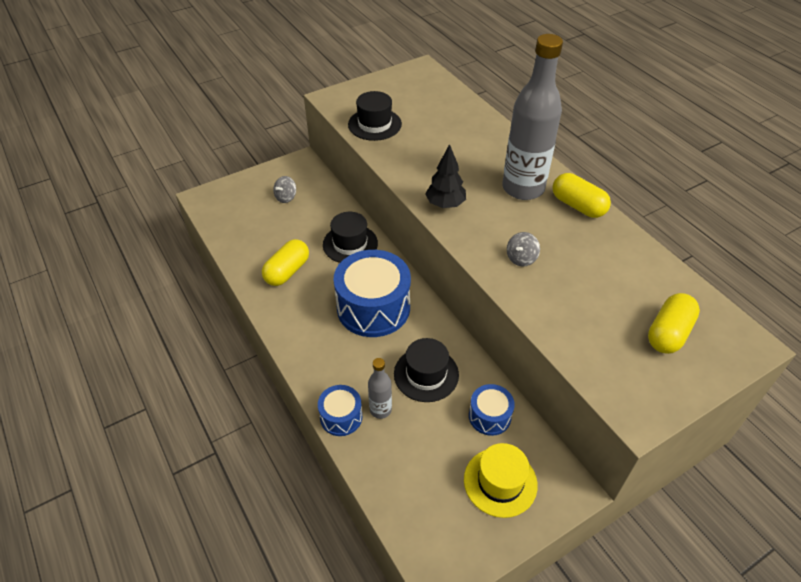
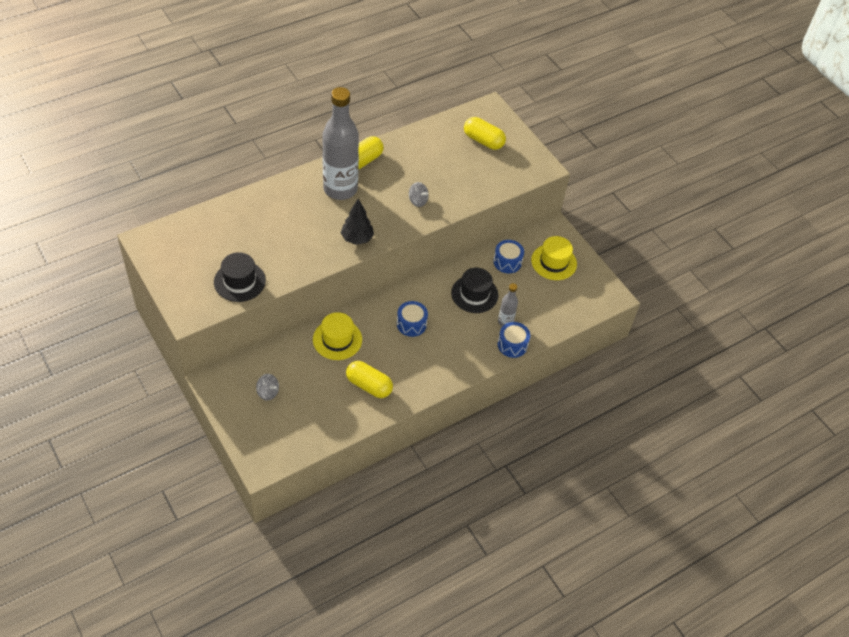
camera: 95 degrees left, 5 degrees up
(350, 244) = (337, 339): black hat -> yellow hat
(373, 307) = (411, 324): blue drum -> blue drum, size x0.51

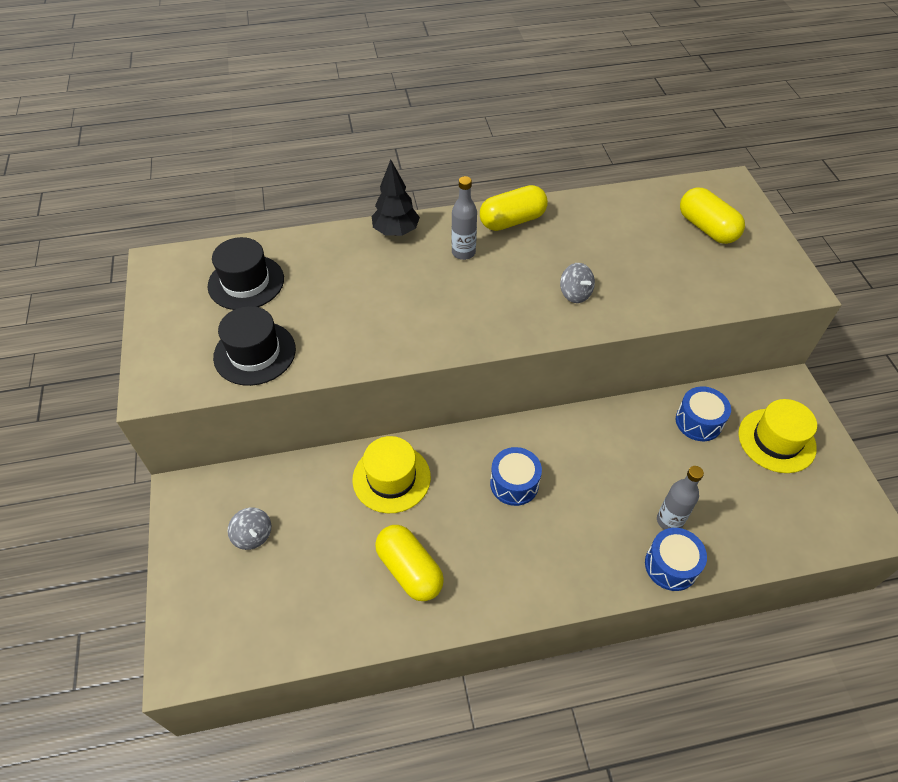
camera: 25 degrees right, 0 degrees up
(340, 189) = (463, 252): grey bottle -> grey bottle, size x0.46
(357, 238) = (459, 329): black tree -> black tree (396, 232)
(474, 294) = (630, 460): black hat -> black hat (246, 282)

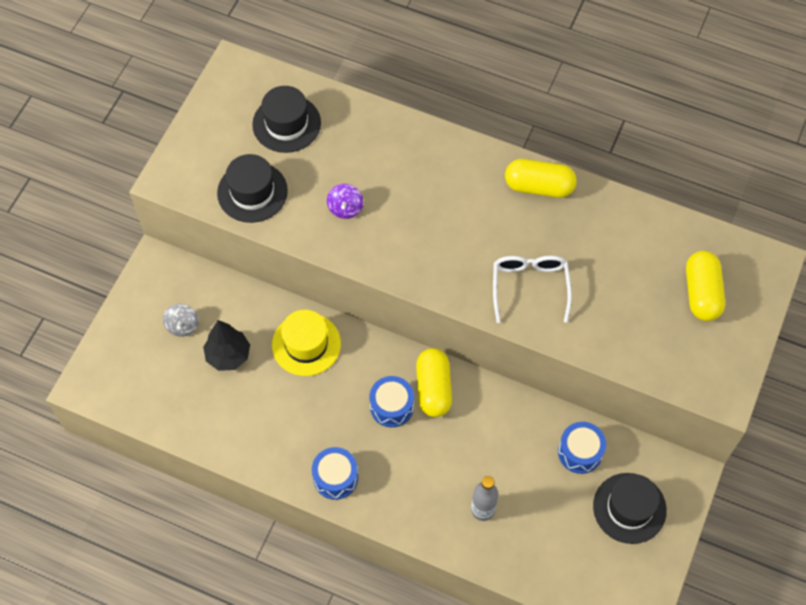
camera: 35 degrees right, 10 degrees up
(359, 319) = (345, 208): none -> purple spinning top
(396, 232) = (434, 141): black tree -> black tree (228, 355)
(409, 570) = (269, 420): yellow capsule -> yellow capsule (433, 388)
(463, 252) = (472, 194): grey bottle -> none
(575, 293) = (530, 286): grey spinning top -> white glasses
(671, 565) = (454, 540): blue drum -> blue drum (335, 477)
(776, 440) = (629, 508): yellow hat -> black hat

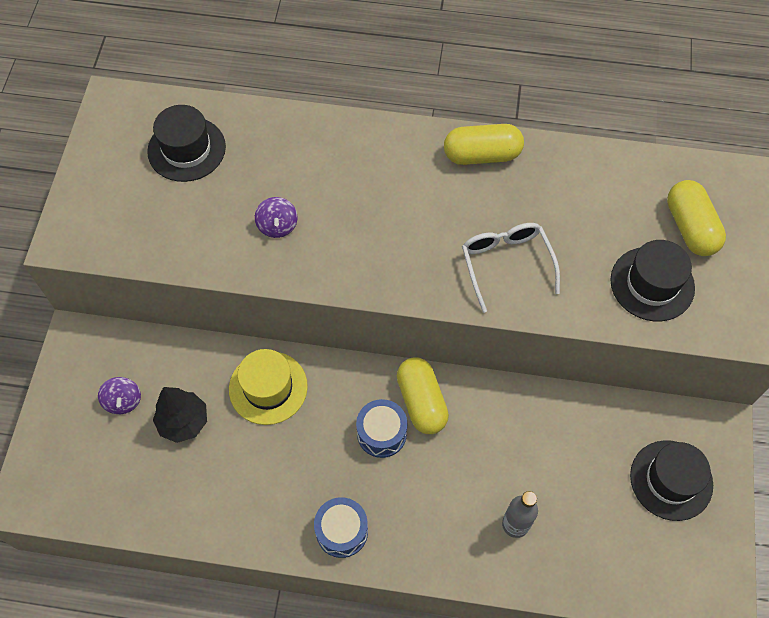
camera: 15 degrees left, 0 degrees up
(182, 326) = (123, 401): grey spinning top -> purple spinning top
(252, 192) = (167, 232): black hat -> black hat (652, 284)
(580, 452) = (599, 432): blue drum -> none

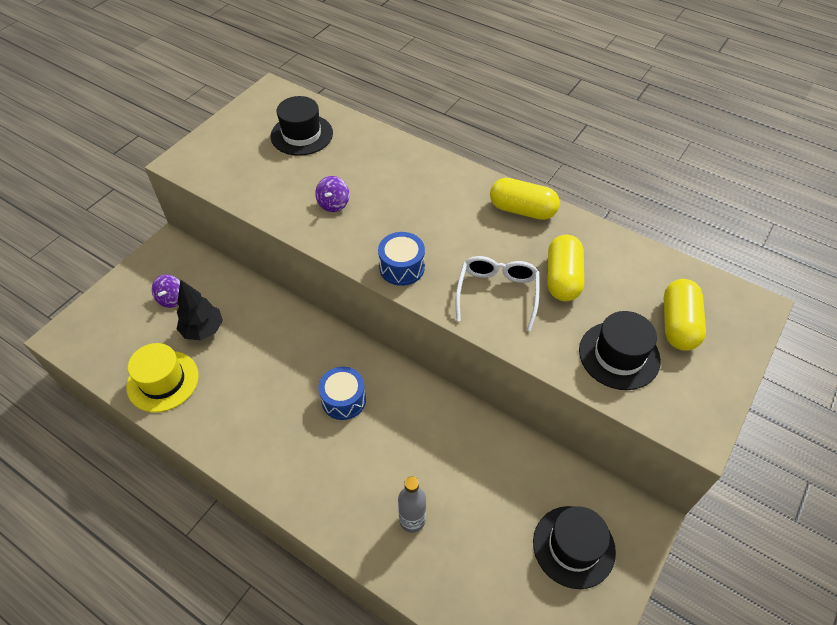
camera: 25 degrees right, 10 degrees down
(268, 387) = (278, 331): yellow hat -> yellow hat (163, 381)
(342, 531) = (268, 460): blue drum -> blue drum (402, 267)
(421, 402) = (389, 389): yellow capsule -> yellow capsule (562, 278)

